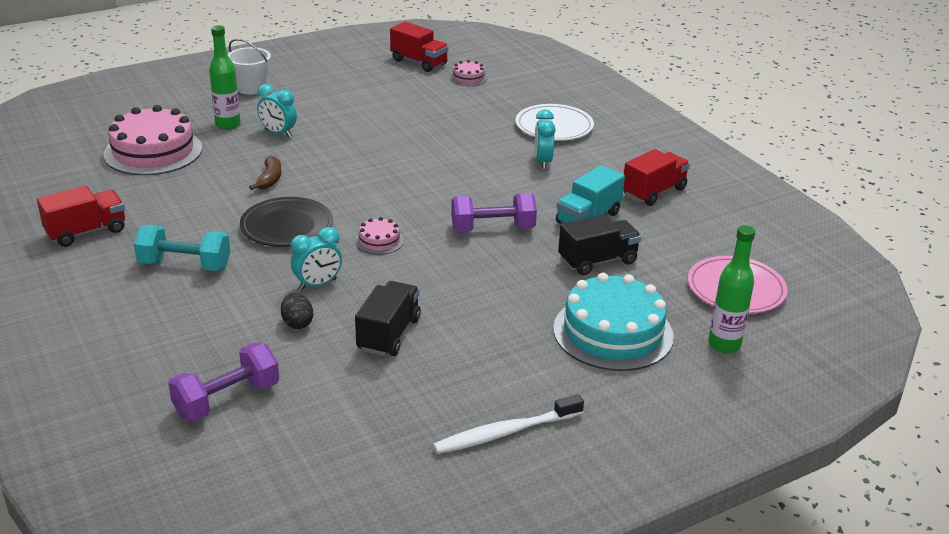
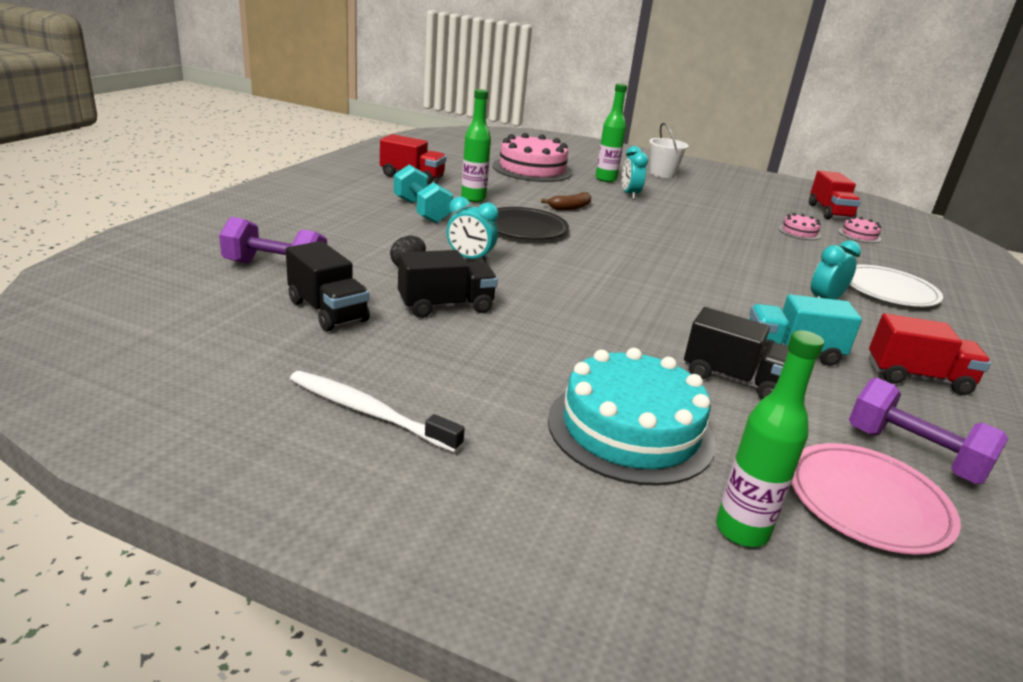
camera: 50 degrees right, 5 degrees down
(188, 221) = (473, 198): none -> green bottle
(340, 398) = (328, 311): none -> black truck
(379, 241) = (567, 265): pink cake -> pink cake (799, 232)
(492, 229) = (676, 308): purple dumbbell -> purple dumbbell (913, 454)

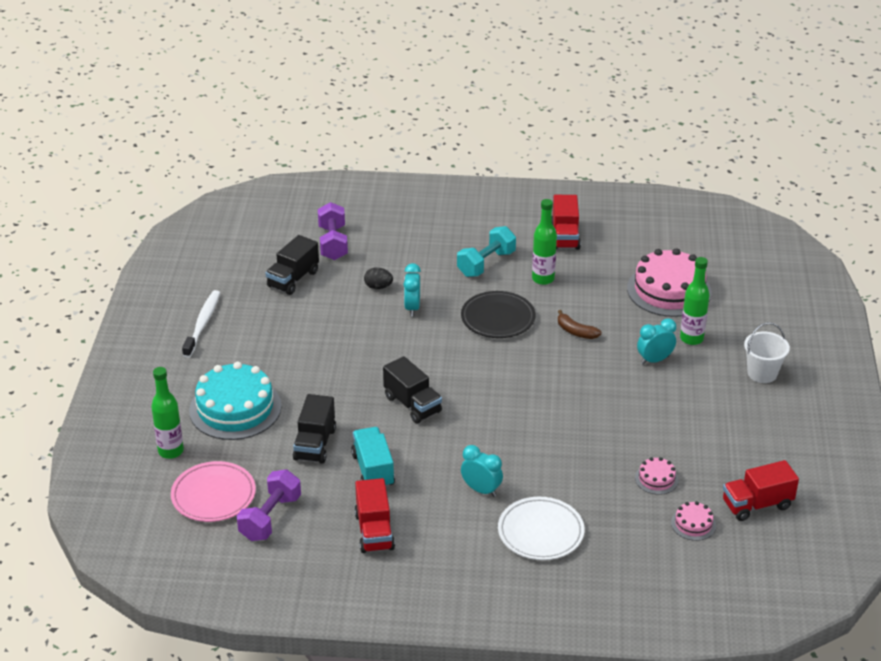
camera: 75 degrees right, 10 degrees up
(446, 306) = (331, 317): black truck -> black truck (412, 404)

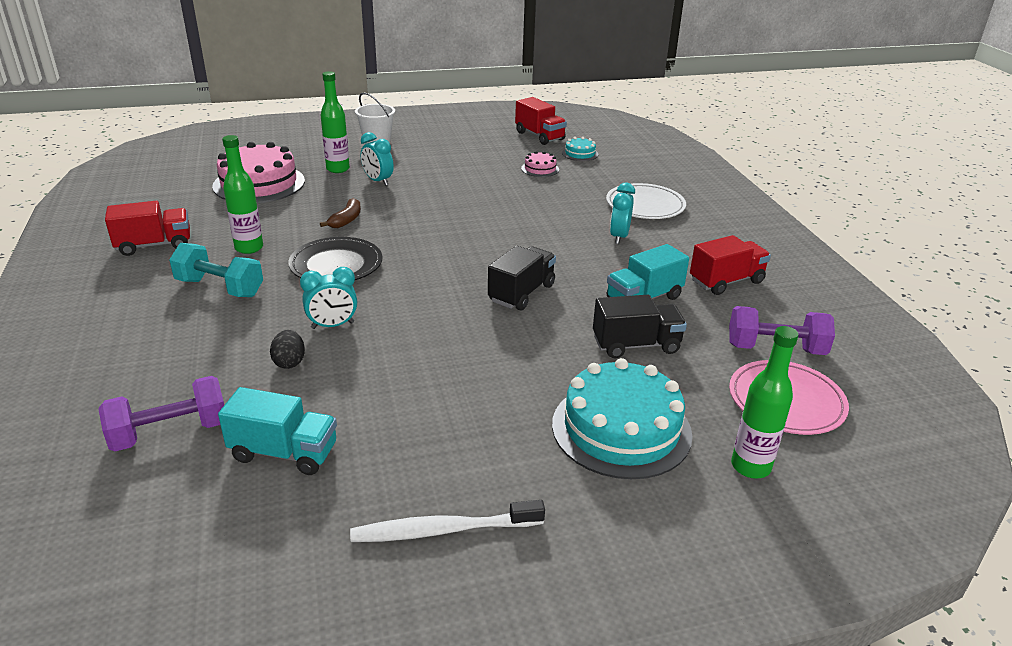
camera: 110 degrees left, 5 degrees down
(293, 279) = (284, 453): black truck -> turquoise truck
(693, 524) = (580, 153): pink cake -> turquoise cake

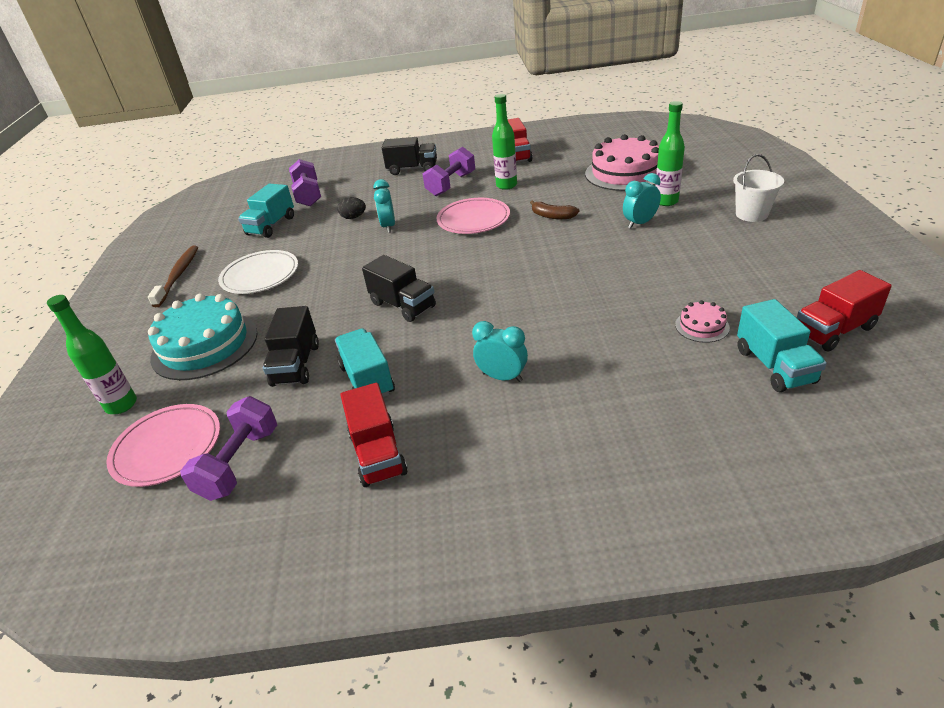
camera: 105 degrees right, 5 degrees up
(134, 327) = (412, 169): none -> black truck
(220, 288) = (451, 184): turquoise dumbbell -> purple dumbbell
(336, 265) = (473, 219): black plate -> pink plate
(443, 530) = (178, 275): white toothbrush -> brown toothbrush
(580, 153) = (774, 366): turquoise cake -> turquoise truck
(645, 205) = (592, 412): white plate -> white plate (260, 275)

